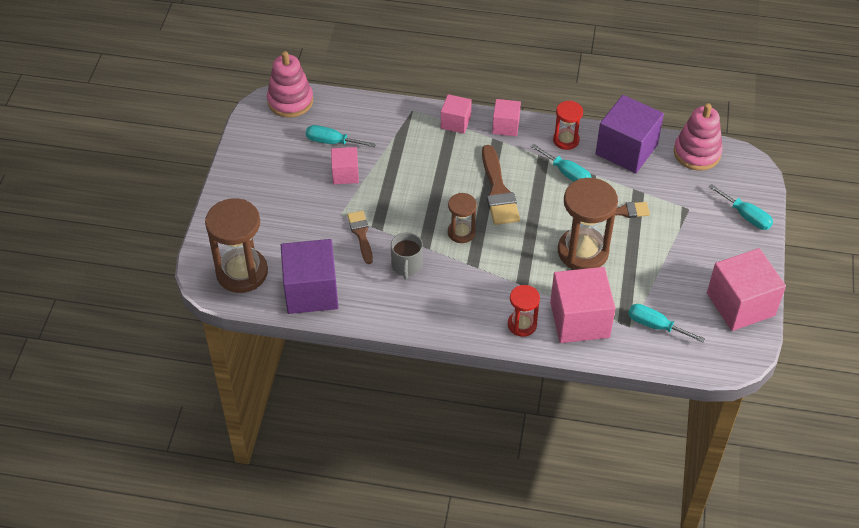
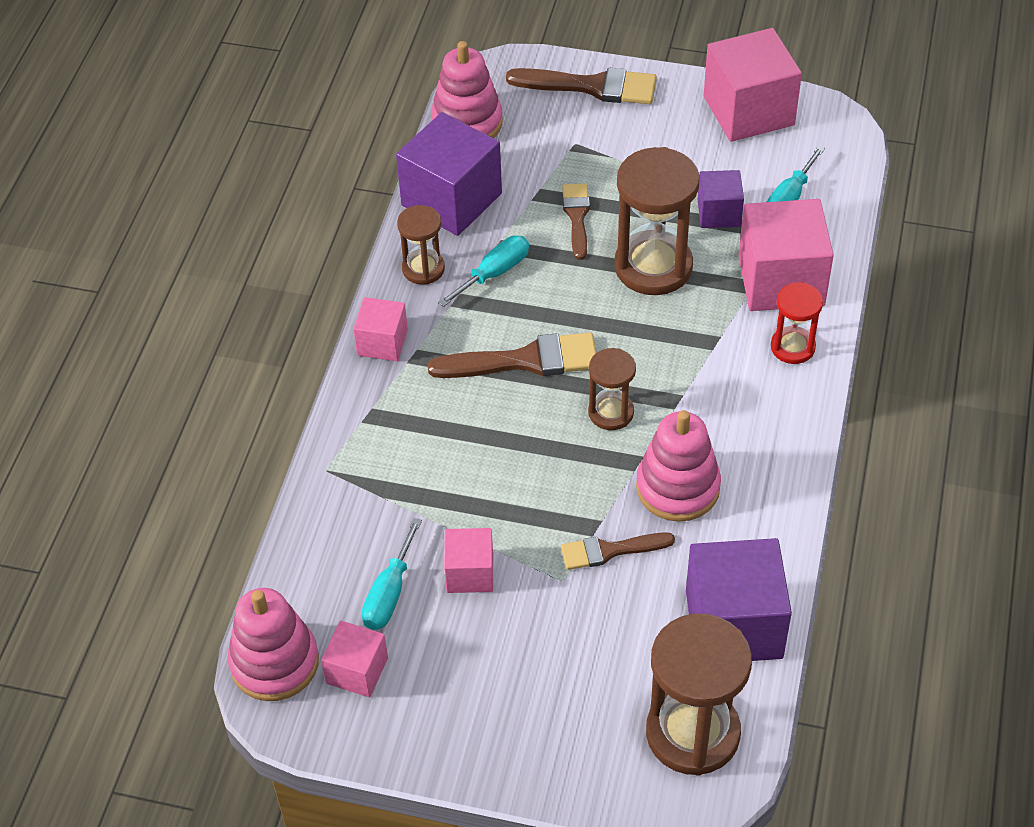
camera: 85 degrees left, 0 degrees up
(407, 265) = (677, 487): grey mug -> pink stacking toy
(455, 122) = (365, 409): pink cube -> pink cube (357, 671)
(566, 140) = (423, 269): red hourglass -> brown hourglass
(636, 286) = (719, 213): none -> purple cube
(746, 216) = (592, 86): turquoise screwdriver -> brown brush

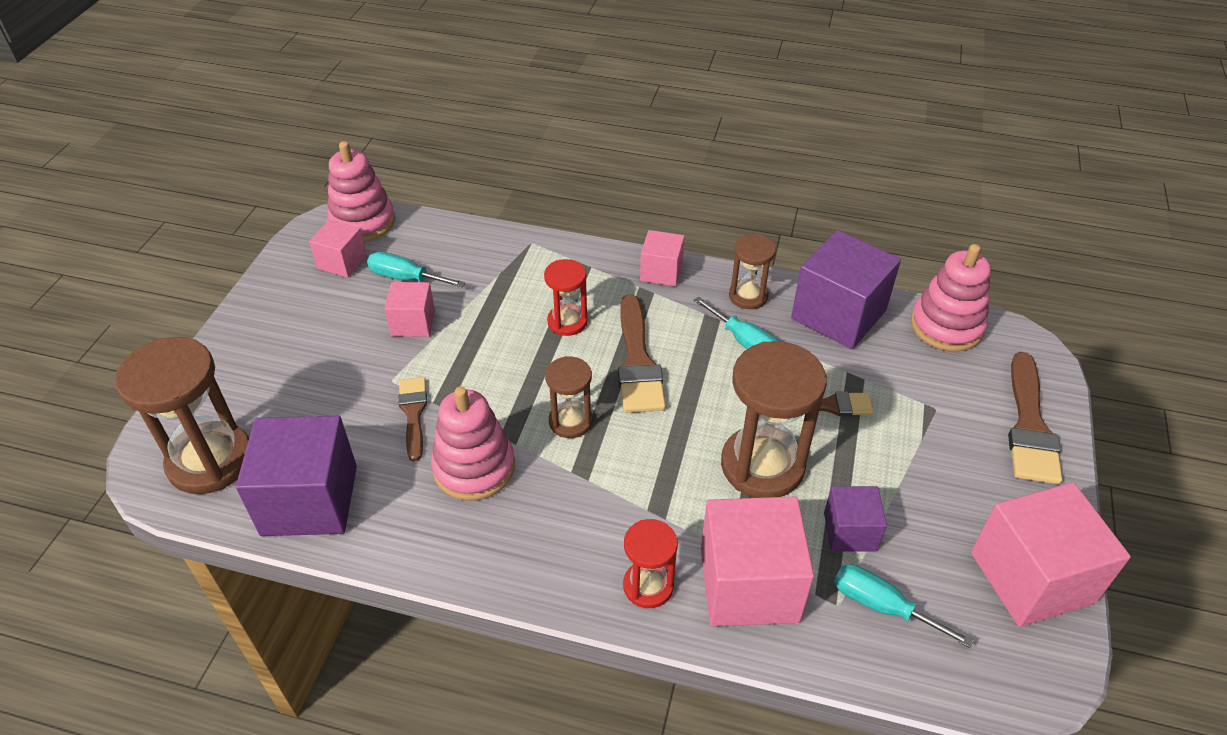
camera: 90 degrees right, 5 degrees down
(465, 424) = (567, 322): none -> red hourglass

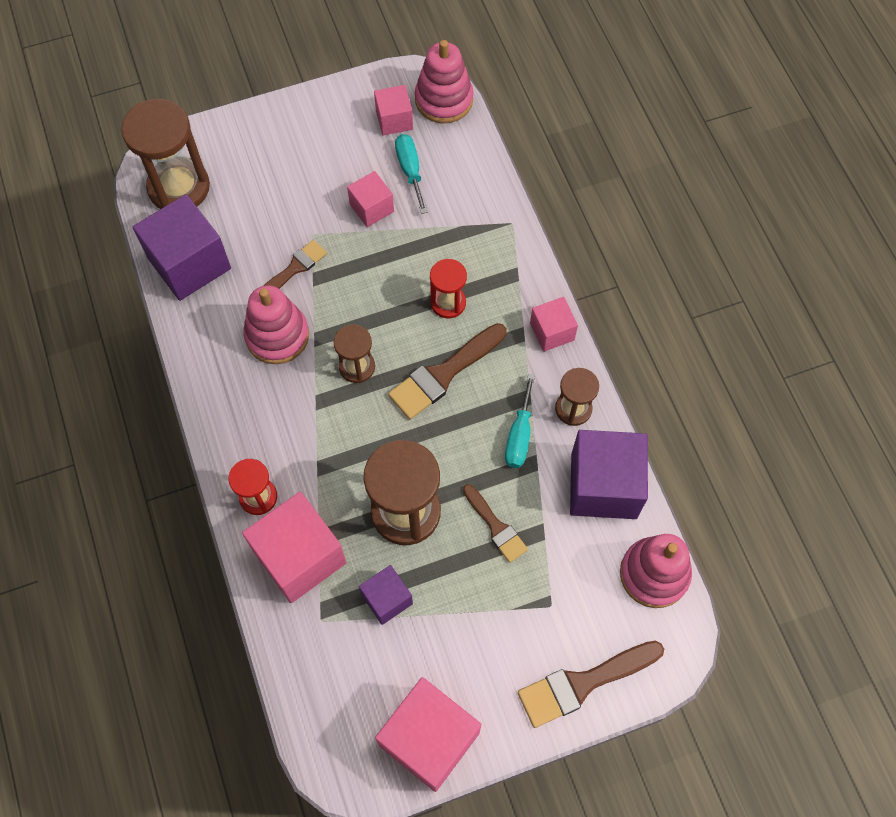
camera: 55 degrees right, 20 degrees up
(882, 606) = (338, 649): turquoise screwdriver -> none

